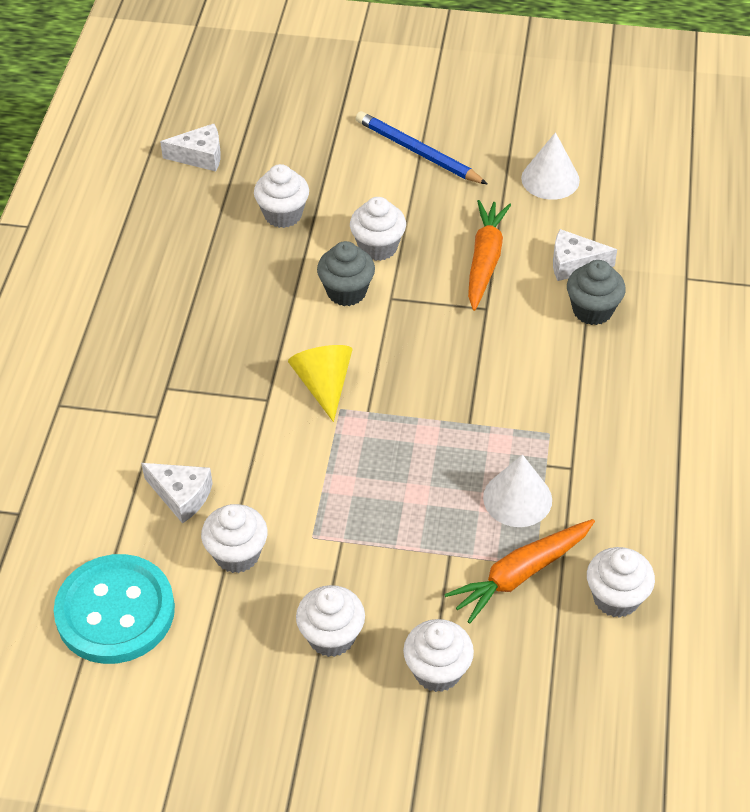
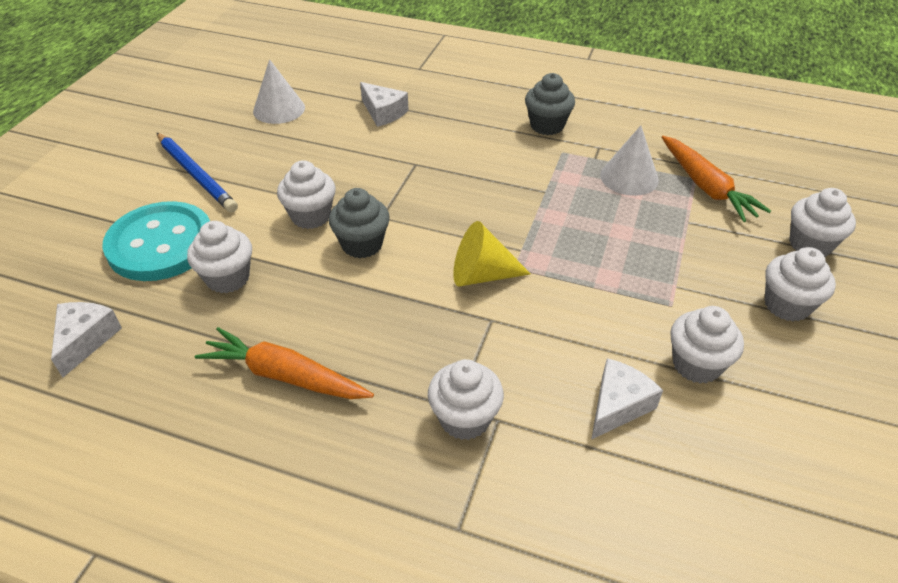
camera: 80 degrees left, 5 degrees down
(115, 611) = (784, 483): turquoise button -> turquoise button (161, 244)
(418, 152) = (196, 175): blue pencil -> blue pencil turned 90 degrees counterclockwise
(485, 260) = (358, 156): orange carrot -> orange carrot (285, 376)
(574, 264) = (383, 112): white cheese -> white cheese turned 60 degrees counterclockwise
(592, 310) = (437, 112): grey cupcake -> grey cupcake (547, 125)
(616, 598) = (724, 146): white cupcake -> white cupcake (464, 418)

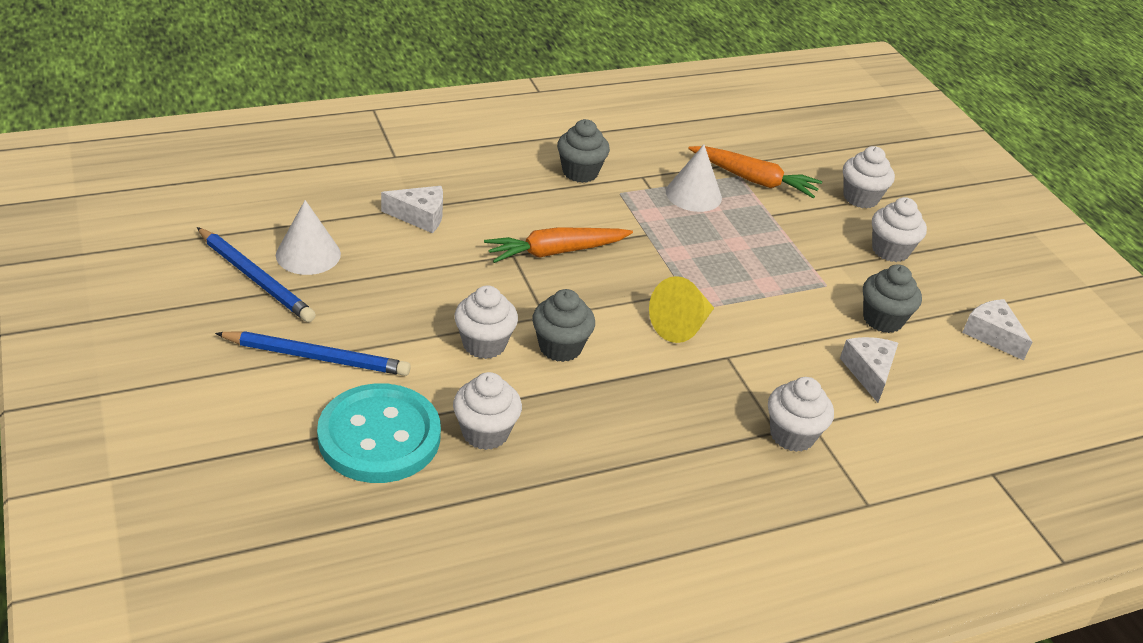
camera: 45 degrees left, 5 degrees down
(85, 340) = (433, 550): white cheese -> white cheese (992, 335)
(229, 111) = (255, 278): none -> blue pencil
(285, 376) = (636, 479): orange carrot -> orange carrot (556, 252)
(696, 364) = (882, 319): white cupcake -> grey cupcake

